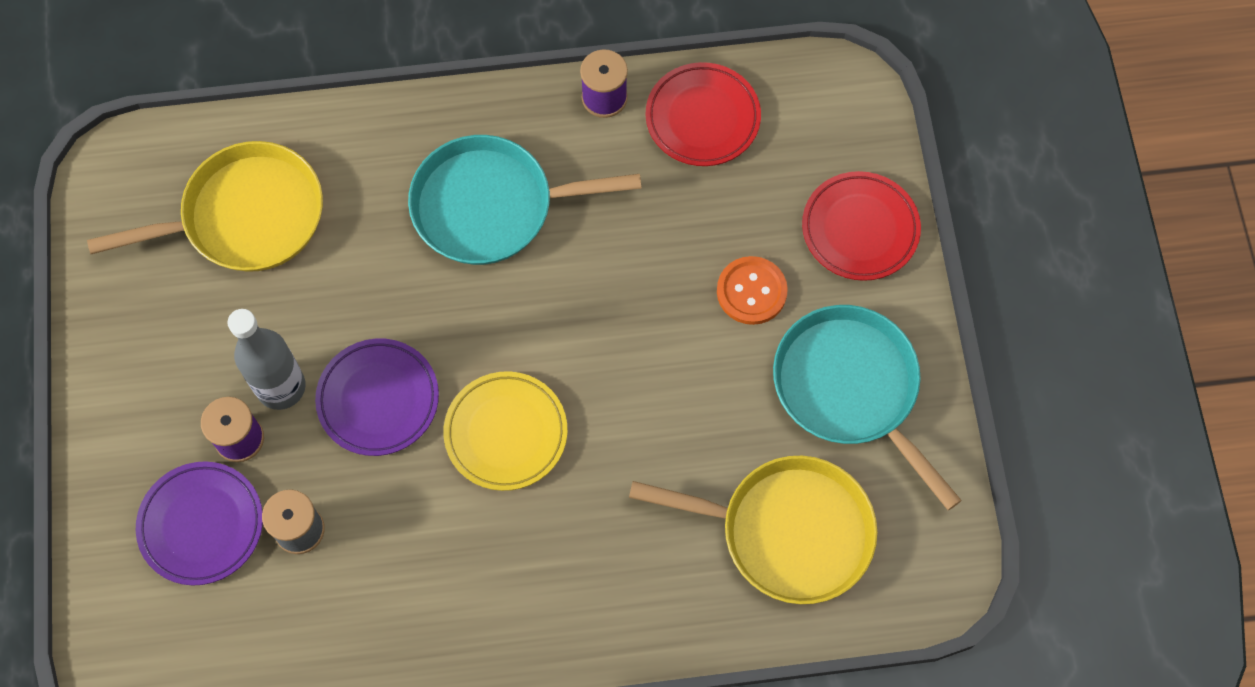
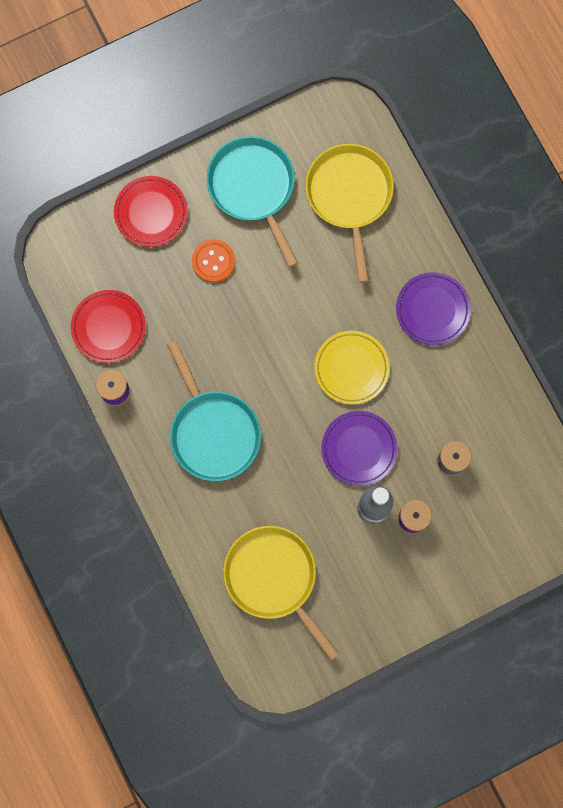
camera: 110 degrees left, 10 degrees up
(201, 525) = (470, 517): purple plate -> purple plate (432, 310)
(850, 389) = (253, 188): turquoise pan -> turquoise pan turned 120 degrees clockwise

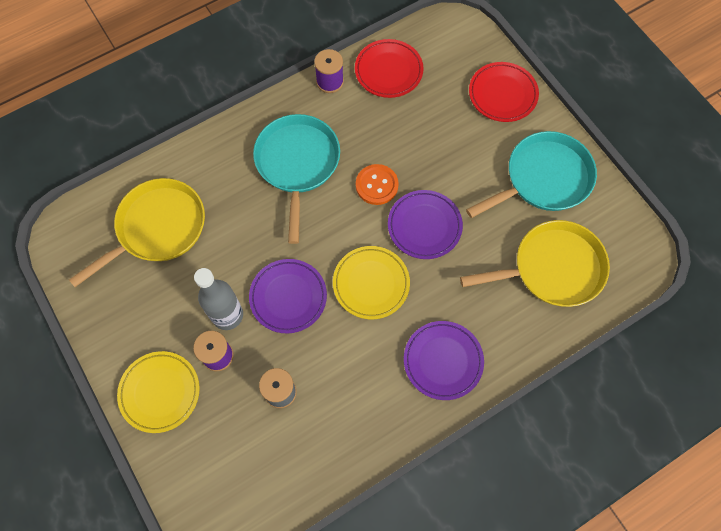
camera: 85 degrees right, 10 degrees down
(213, 261) = (464, 150): orange button -> orange button (376, 185)
(213, 432) = (297, 164): turquoise pan -> turquoise pan turned 120 degrees clockwise
(295, 311) = (424, 226): none -> purple plate
(444, 574) = (160, 392): none -> yellow plate

